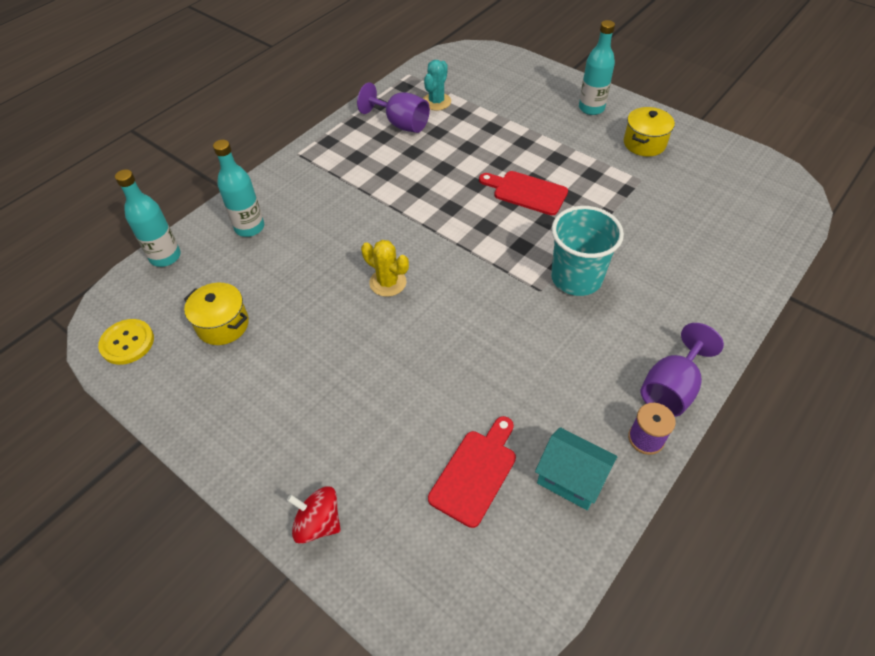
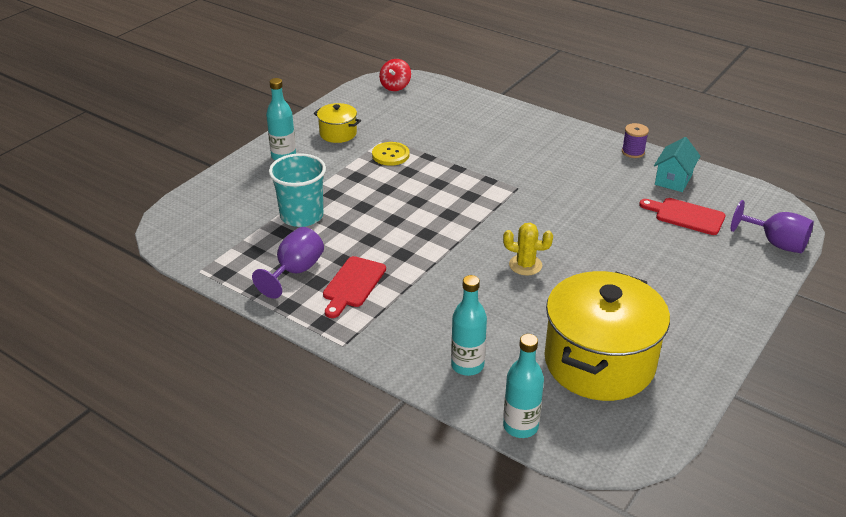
camera: 95 degrees left, 15 degrees down
(127, 343) = (640, 428): yellow button -> yellow button (390, 155)
(223, 325) = (599, 362): yellow pot -> yellow pot, size x2.18
(318, 523) = (754, 281): red spinning top -> red spinning top (395, 86)
(388, 282) = (525, 265): yellow cactus -> yellow cactus turned 75 degrees clockwise
(436, 102) = (258, 248): turquoise cactus -> none
(526, 192) = (403, 193): red cutting board -> red cutting board (353, 285)
(576, 278) = (501, 172): turquoise cup -> turquoise cup (301, 216)
(671, 388) = (591, 140): purple goblet -> purple goblet (776, 243)

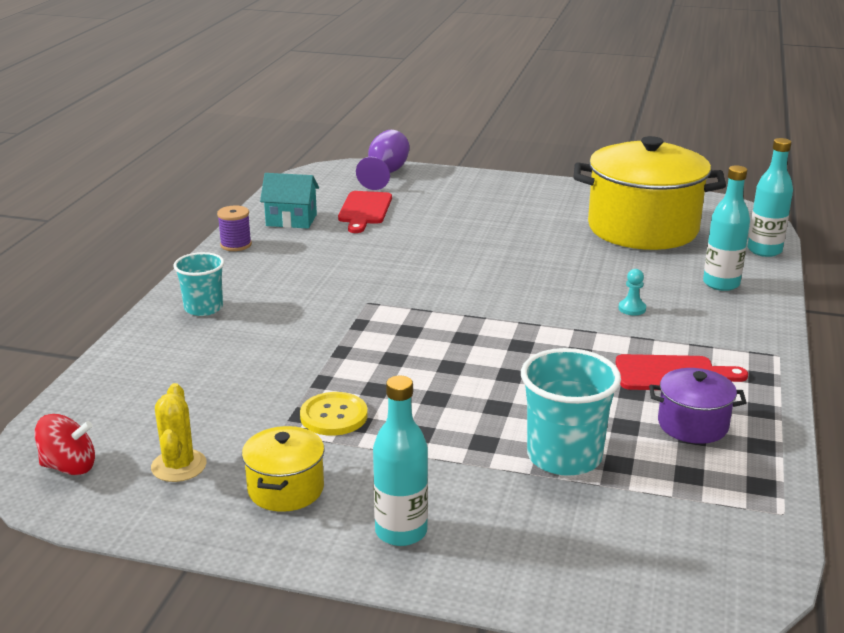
camera: 110 degrees left, 10 degrees down
(295, 271) = (692, 425): purple goblet -> purple pot
(450, 299) = (632, 309): none -> turquoise pawn
(525, 265) = (528, 277): yellow cactus -> yellow cactus (179, 466)
(538, 131) = (203, 308): none -> turquoise cup

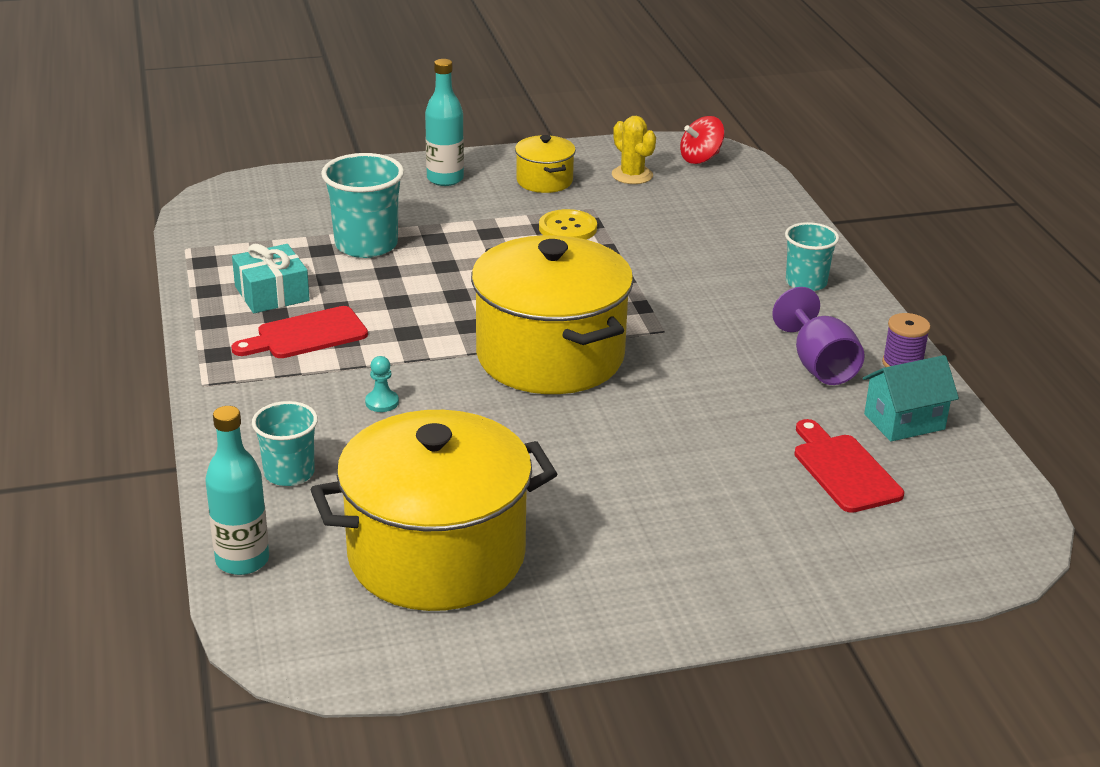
camera: 150 degrees right, 5 degrees up
(385, 173) = (924, 568): purple goblet -> purple goblet (819, 365)
(475, 308) = (550, 356): none -> yellow pot
(692, 425) = (272, 293): purple pot -> turquoise gift
(721, 284) = (289, 473): turquoise bottle -> turquoise cup

